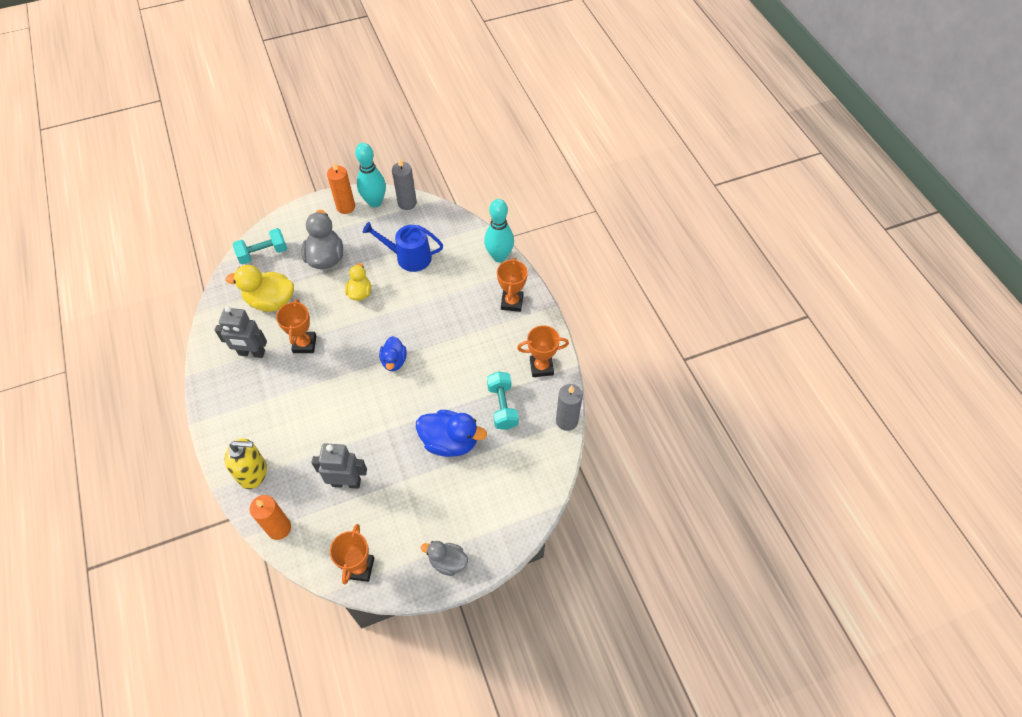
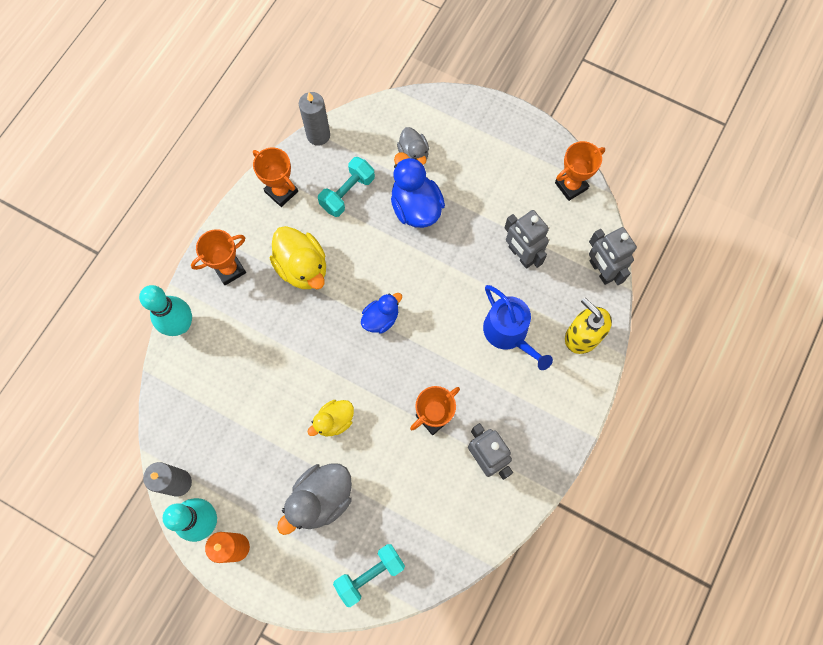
camera: 130 degrees left, 15 degrees up
(263, 253) = (370, 574): turquoise dumbbell -> turquoise dumbbell turned 60 degrees counterclockwise
(271, 301) = (417, 501): yellow duck -> yellow duck (302, 267)
(279, 528) = (600, 270): orange candle -> grey robot
(409, 257) = (251, 413): blue watering can -> blue watering can (509, 333)
(447, 562) = (509, 131): grey duck -> grey duck (414, 154)

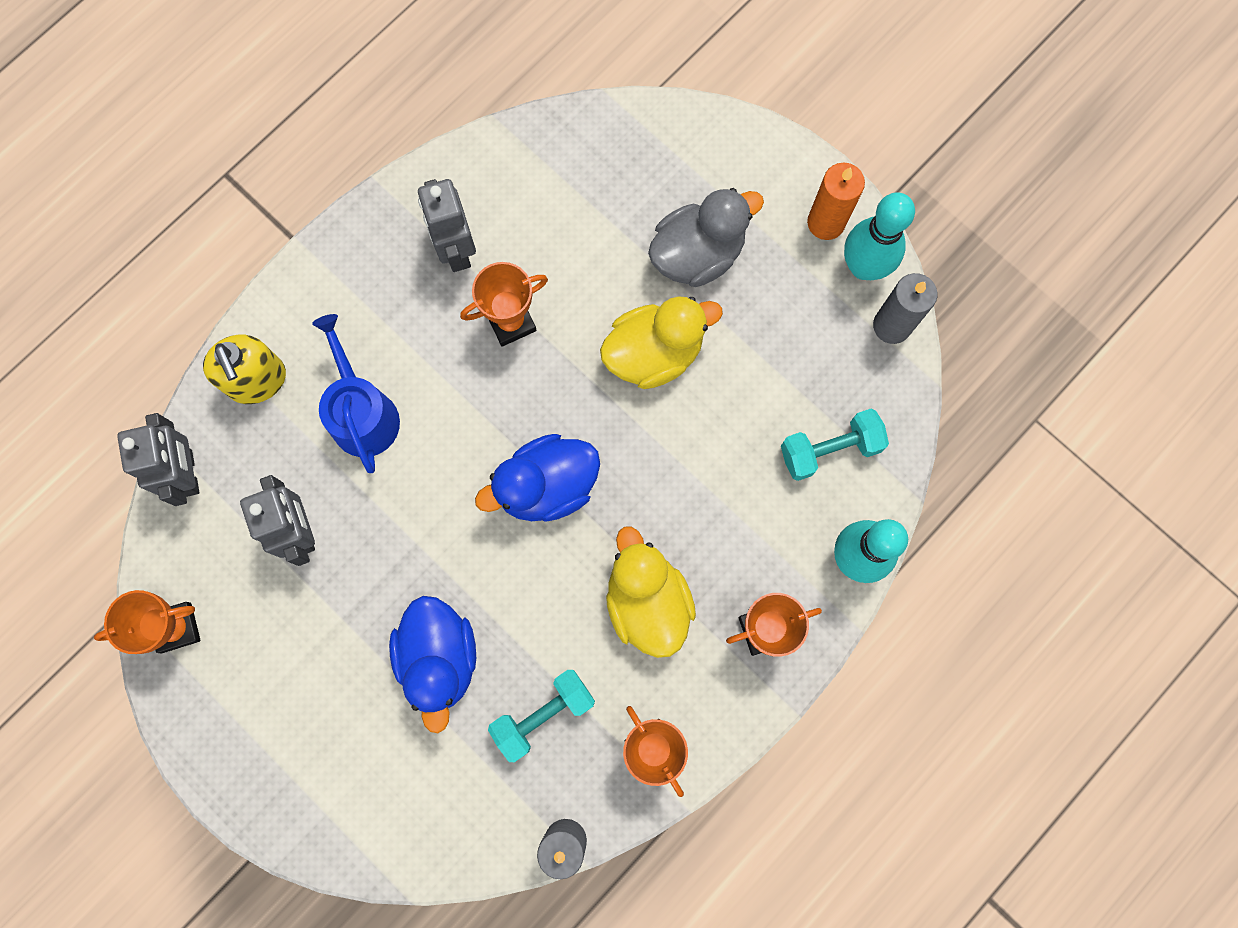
camera: 165 degrees left, 5 degrees up
(334, 421) = (654, 353): yellow duck -> yellow duck, size x1.63
(370, 574) = (654, 146): turquoise dumbbell -> turquoise dumbbell (830, 449)
(381, 318) = (546, 486): blue duck -> blue duck, size x1.63
(414, 154) = (413, 757): grey duck -> none

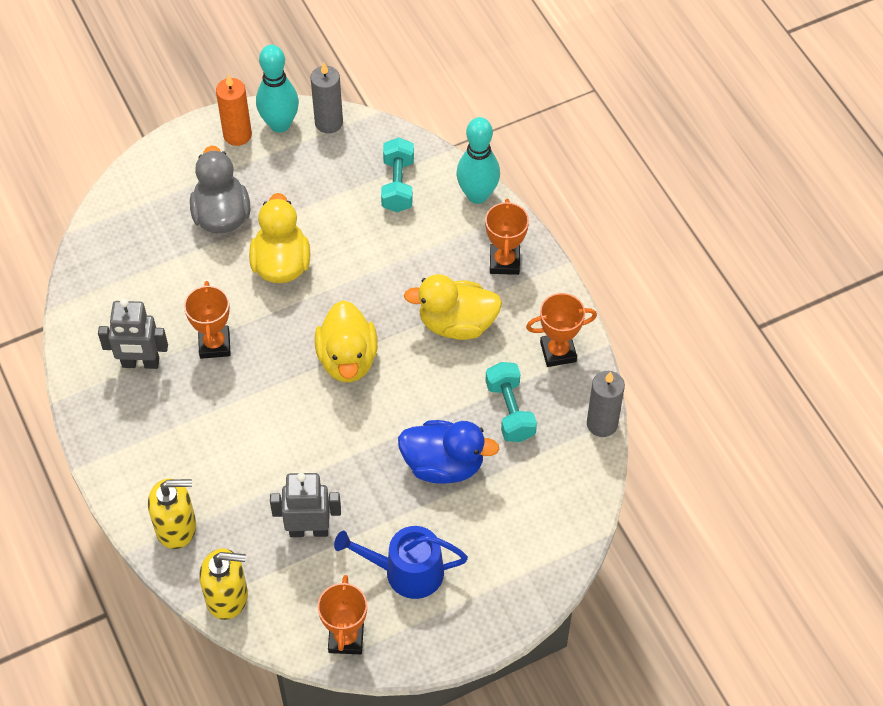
camera: 70 degrees left, 20 degrees down
(188, 473) = (227, 597): grey robot -> yellow soap dispenser
(362, 413) = (237, 462): blue watering can -> blue watering can (406, 572)
(546, 486) = (347, 359): blue duck -> yellow duck

